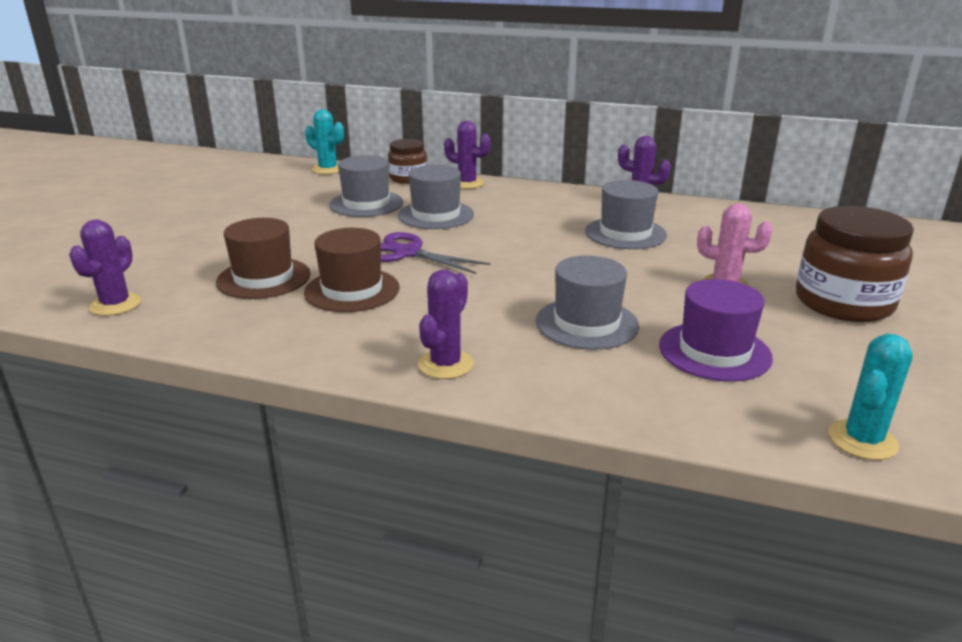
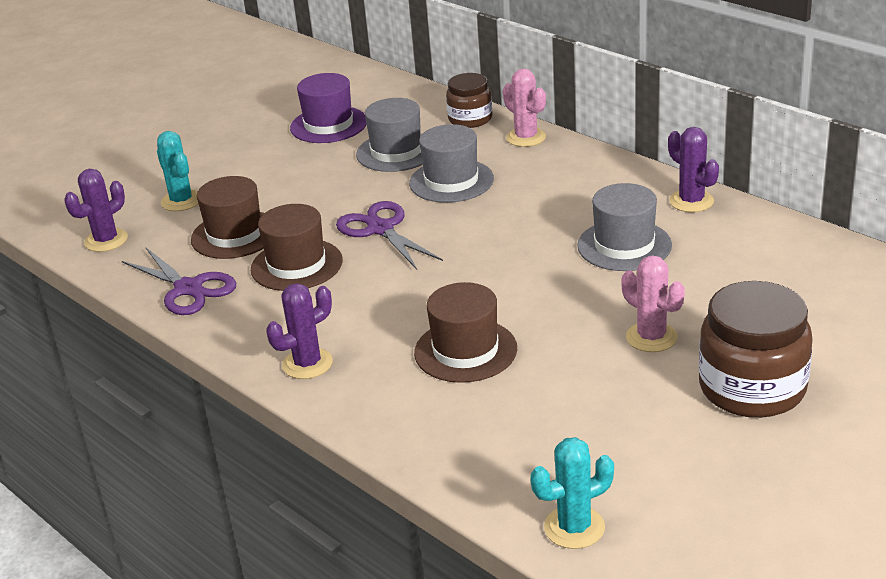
camera: 30 degrees right, 5 degrees up
(251, 327) = (189, 288): none -> purple scissors
(328, 169) = (398, 91): turquoise cactus -> turquoise cactus (181, 201)
(467, 183) = (526, 138): purple cactus -> pink cactus
(586, 323) = (465, 351): grey hat -> brown hat
(714, 351) = (549, 410): purple hat -> purple hat (328, 125)

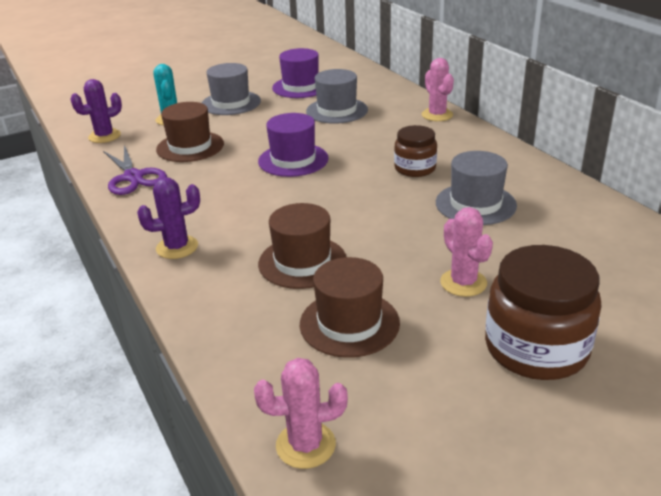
camera: 15 degrees right, 0 degrees up
(296, 265) = (218, 174): brown hat -> brown hat (349, 323)
(380, 229) = (293, 160): purple scissors -> purple hat
(451, 181) = (365, 135): grey hat -> grey hat (231, 103)
(470, 119) = (402, 97): brown jar -> brown jar (415, 168)
(574, 527) = (305, 445): turquoise cactus -> pink cactus
(691, 201) = (548, 180): purple cactus -> none

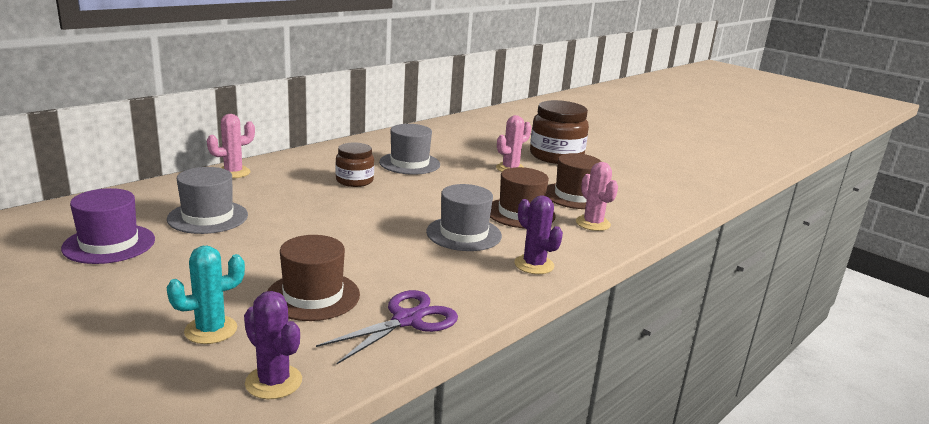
camera: 110 degrees left, 10 degrees down
(231, 103) = (155, 289): grey hat -> grey hat (464, 234)
(293, 160) = (344, 230): purple hat -> none
(305, 445) = (675, 201): pink cactus -> pink cactus (593, 223)

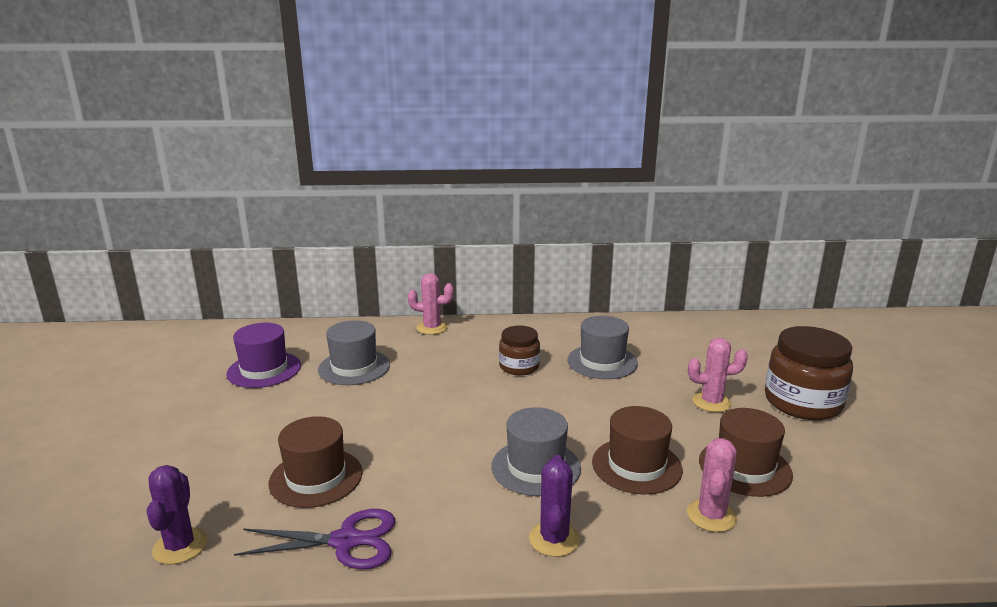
camera: 45 degrees right, 0 degrees up
(211, 330) = (213, 476): turquoise cactus -> none

